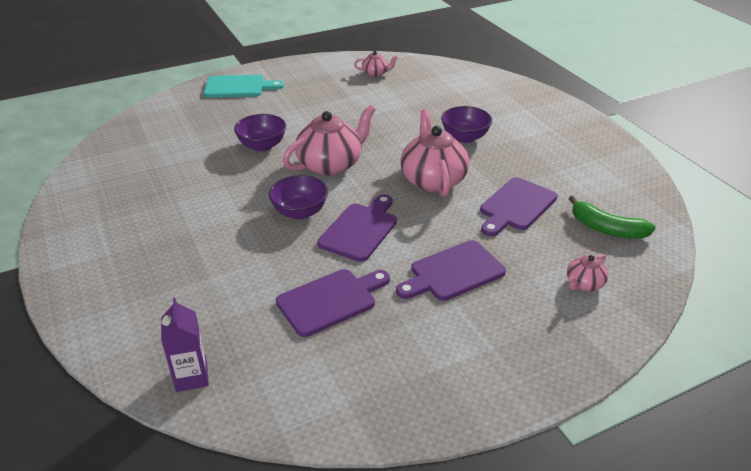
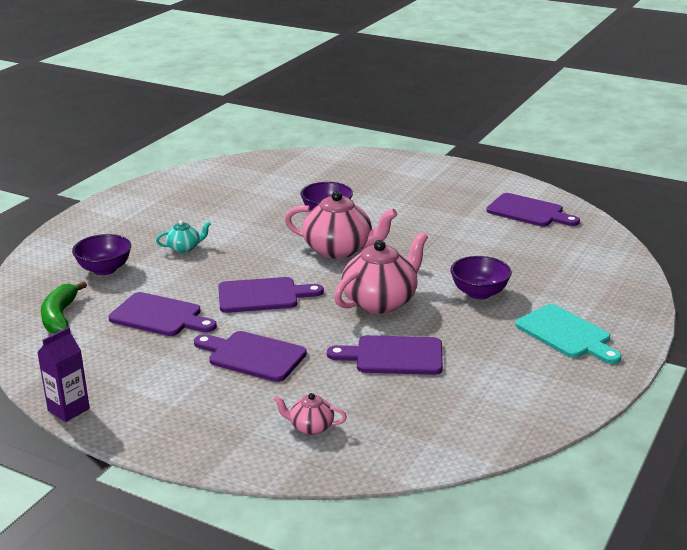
camera: 55 degrees right, 10 degrees down
(191, 377) = (33, 298): purple carton -> purple carton (68, 409)
(220, 239) = (184, 248): none -> turquoise teapot
(238, 87) = (402, 168): turquoise cutting board -> turquoise cutting board (566, 334)
(300, 212) = (255, 263): purple bowl -> purple bowl (104, 269)
(375, 73) = (528, 211): pink teapot -> purple cutting board
(606, 229) = (420, 417): green banana -> green banana (60, 317)

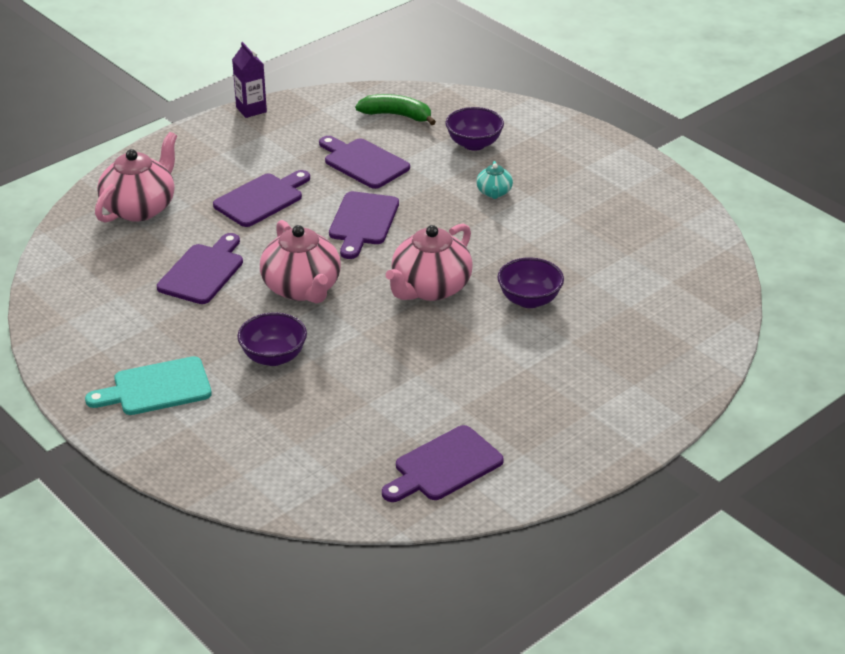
camera: 110 degrees right, 10 degrees up
(159, 316) = (363, 162): purple cutting board -> purple cutting board turned 90 degrees clockwise
(310, 427) = (140, 208): pink teapot -> pink teapot, size x2.05

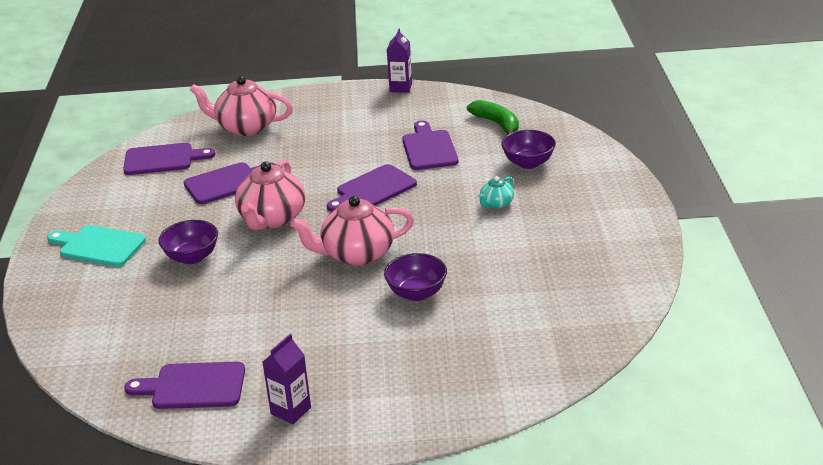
camera: 40 degrees right, 5 degrees down
(140, 208) = (246, 127): pink teapot -> pink teapot turned 150 degrees counterclockwise
(261, 199) = (327, 149): purple cutting board -> purple cutting board (162, 159)
(556, 444) = (291, 411): none -> purple carton

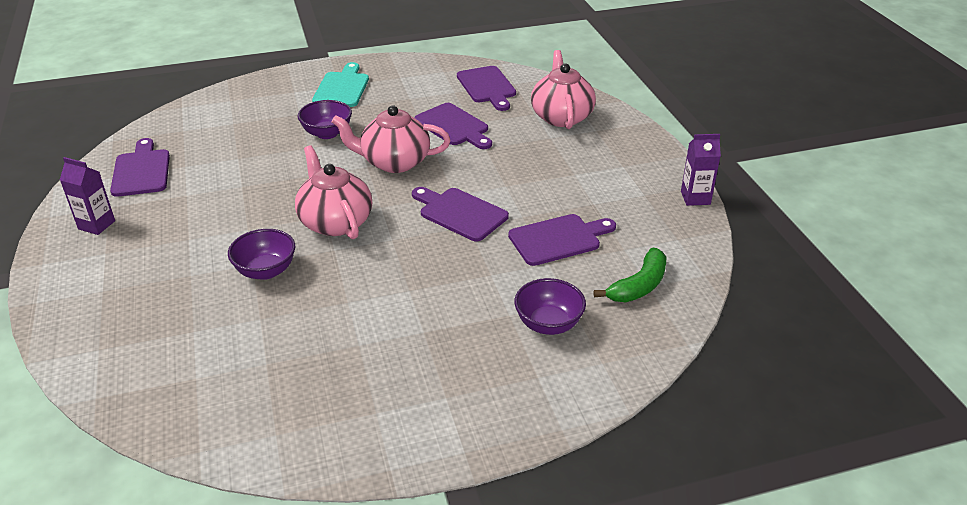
camera: 75 degrees right, 5 degrees up
(496, 204) = (446, 307): turquoise teapot -> none

